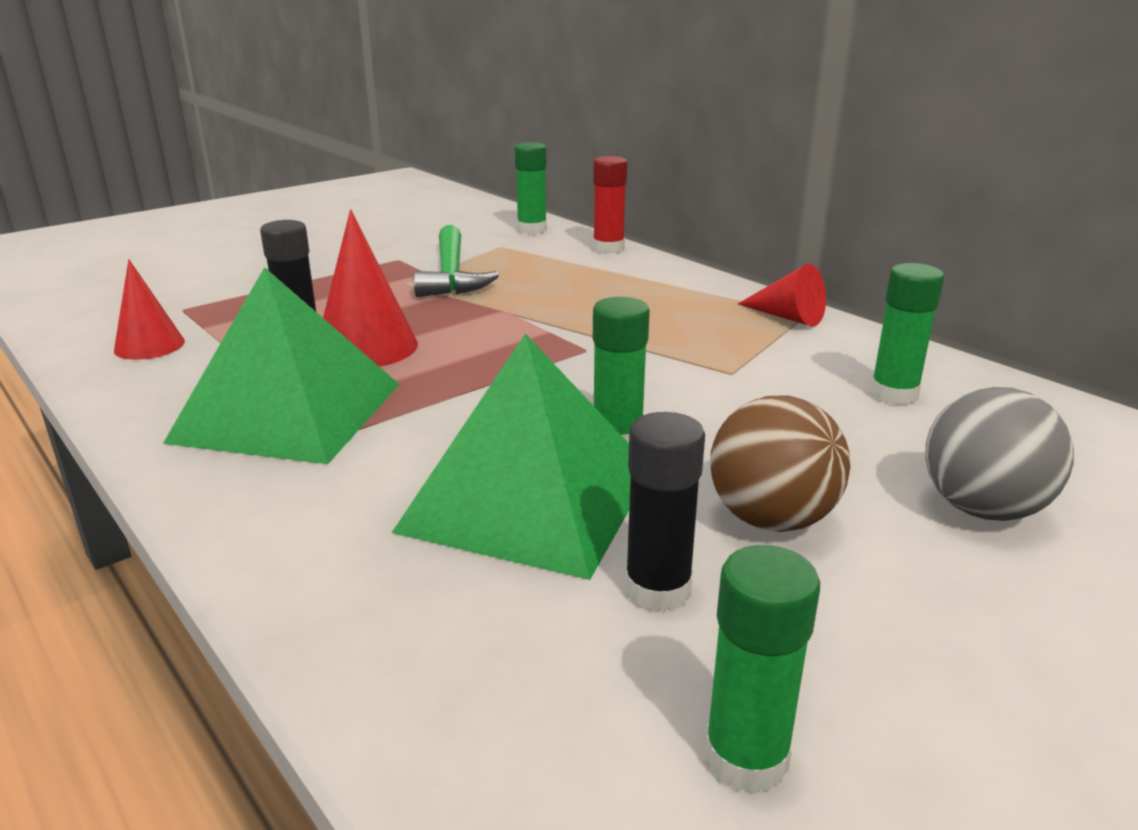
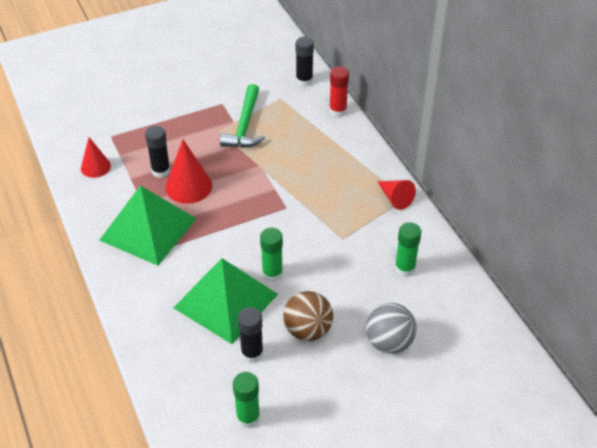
camera: 15 degrees right, 20 degrees up
(532, 229) = (304, 80): green glue stick -> black glue stick

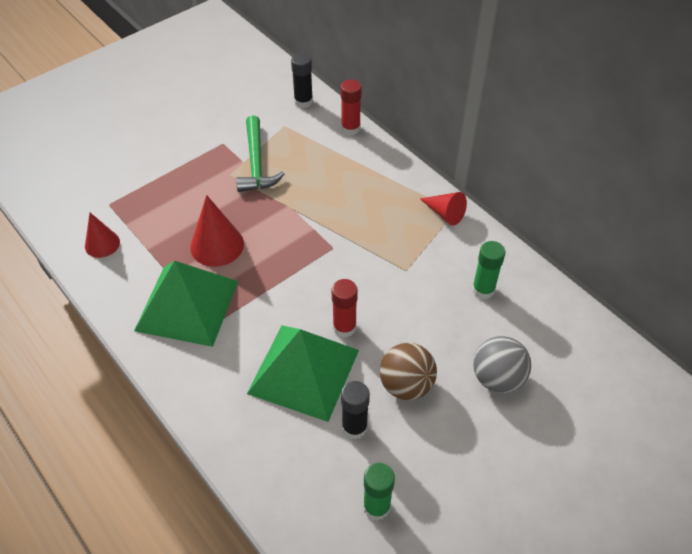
camera: 15 degrees left, 5 degrees up
(161, 171) = (179, 233): black glue stick -> none
(272, 273) = (344, 327): green glue stick -> red glue stick

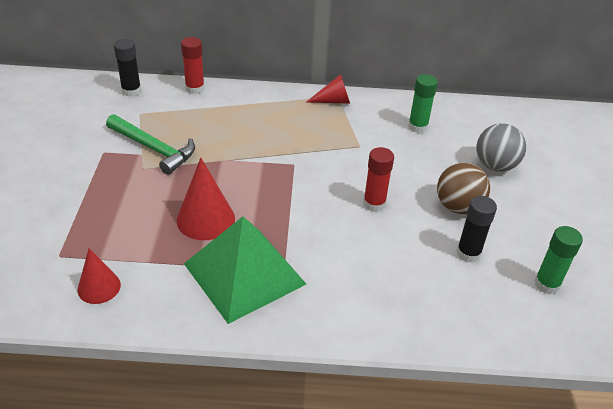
camera: 50 degrees left, 10 degrees down
(304, 371) = (390, 248): green pyramid -> none

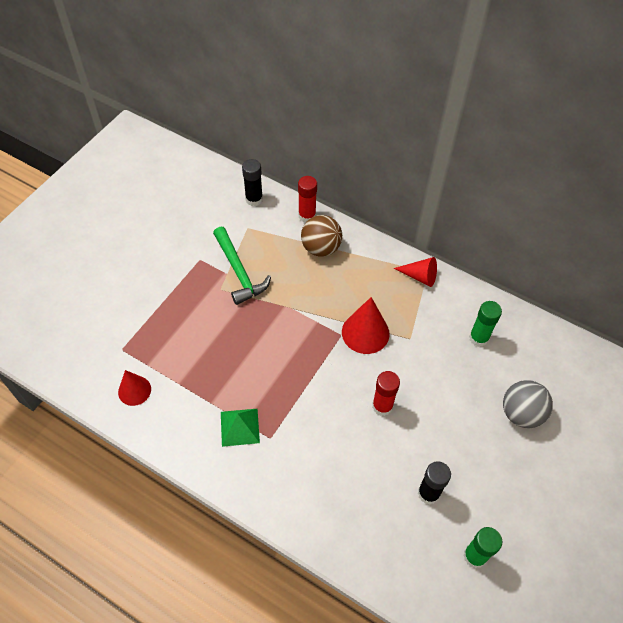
camera: 30 degrees right, 15 degrees up
(205, 219) = (240, 361): red cone -> red cone (365, 332)
(244, 273) = (240, 427): green pyramid -> green pyramid, size x0.50
(458, 207) = (453, 442): brown ball -> brown ball (321, 248)

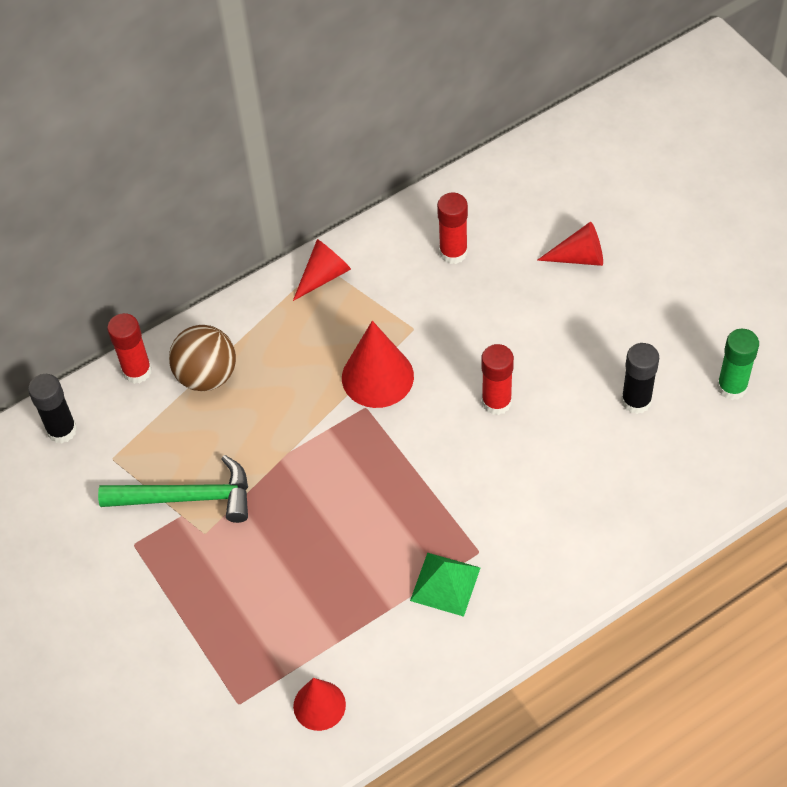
camera: 60 degrees left, 0 degrees up
(478, 338) = (453, 252): green glue stick -> red glue stick
(521, 413) = (579, 257): grey ball -> red cone

